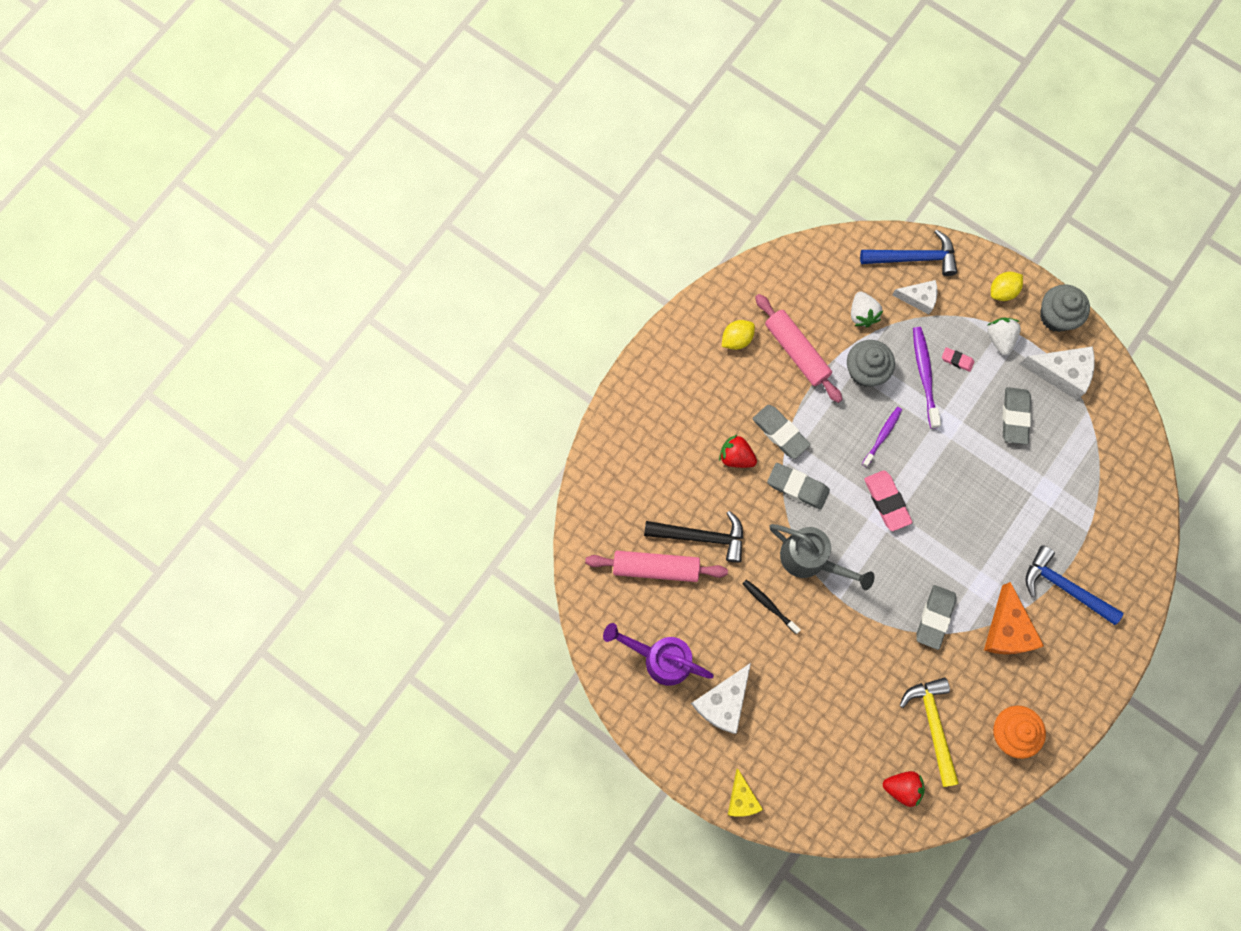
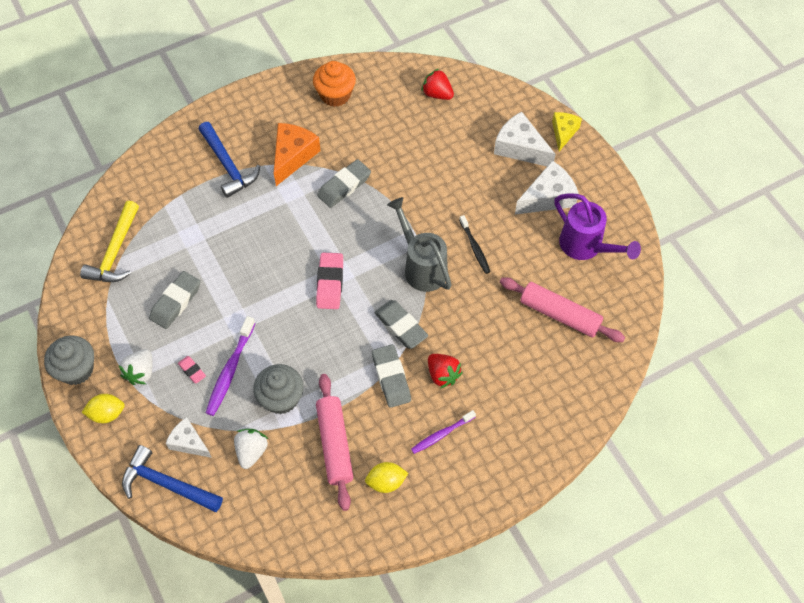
camera: 155 degrees left, 15 degrees down
(701, 536) = (507, 323): black hammer -> none
(882, 436) = (301, 336): purple toothbrush -> purple toothbrush (441, 434)
(932, 725) = (390, 121): yellow hammer -> yellow hammer (115, 252)
(1061, 373) = (109, 320): white cheese -> white cheese (520, 148)

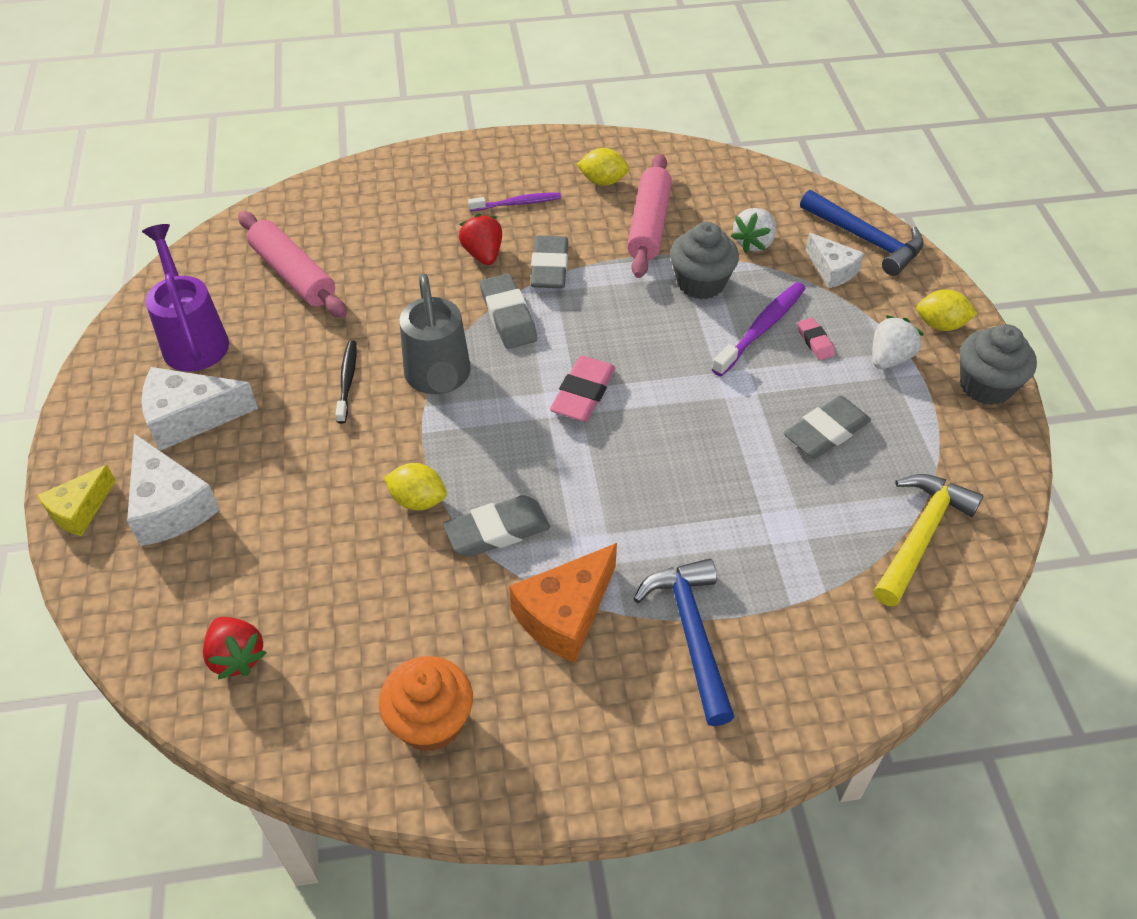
camera: 160 degrees left, 10 degrees down
(394, 190) = (418, 500): none -> yellow lemon

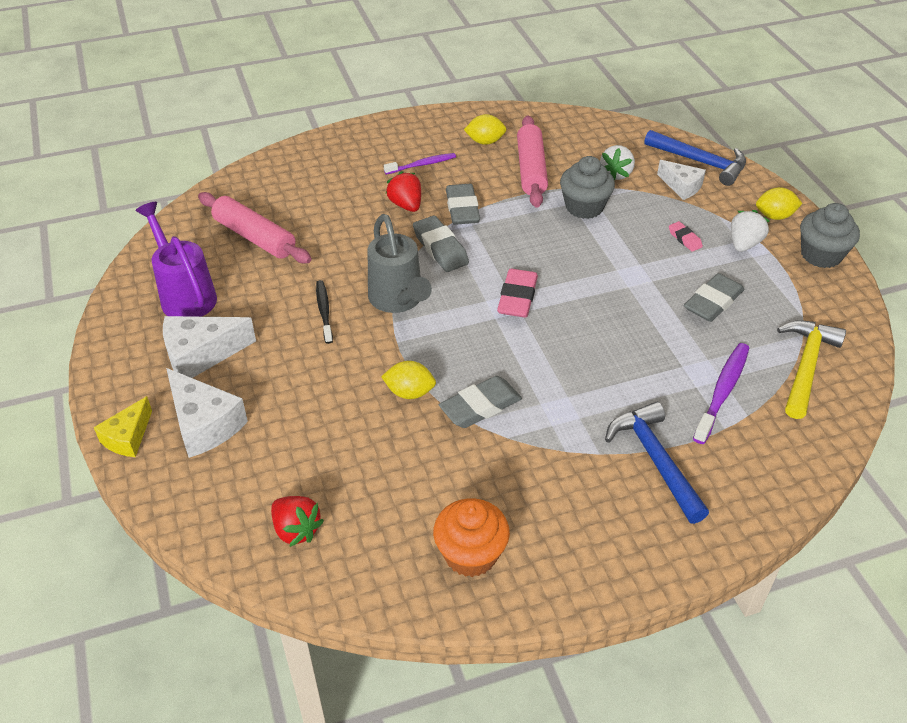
camera: 10 degrees left, 5 degrees down
(565, 614) = (553, 460): orange cheese -> none
(761, 328) = (641, 234): purple toothbrush -> purple toothbrush (722, 392)

